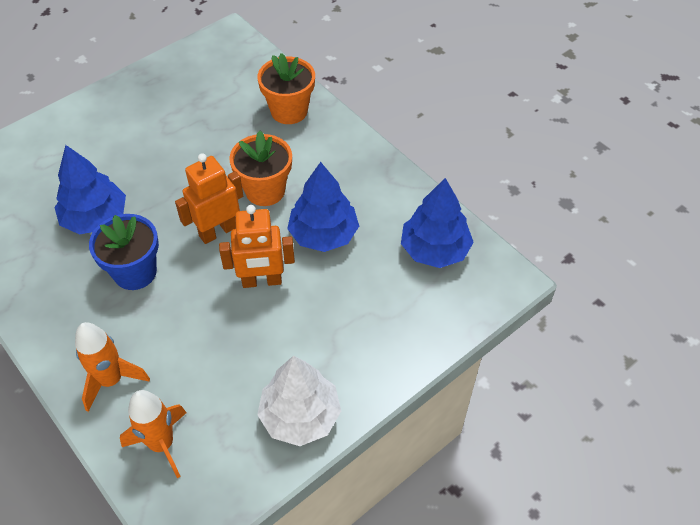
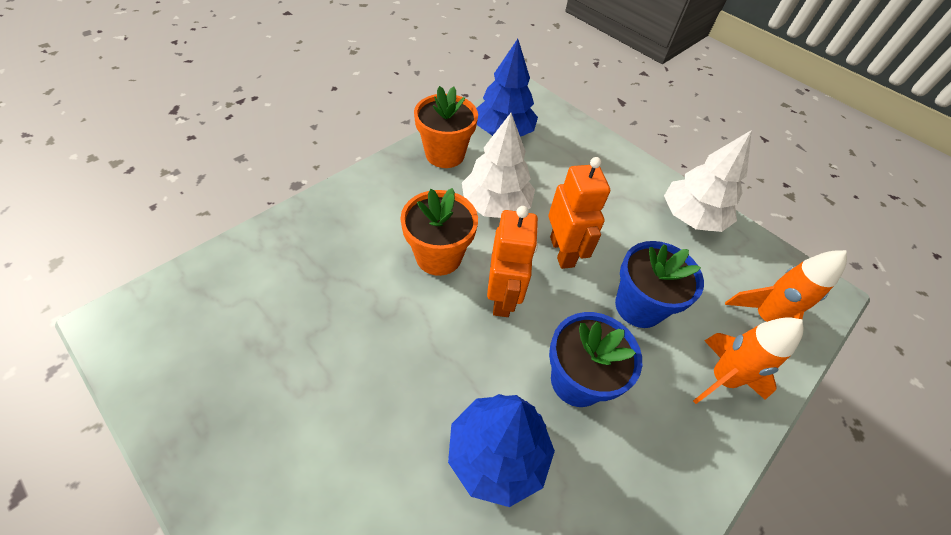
camera: 100 degrees left, 0 degrees up
(193, 332) = (638, 306): none -> blue flower pot
(218, 231) = (503, 297): orange robot -> orange robot turned 135 degrees counterclockwise
(289, 111) = (306, 239): orange flower pot -> orange flower pot (445, 154)
(323, 234) = (496, 205): blue tree -> white tree

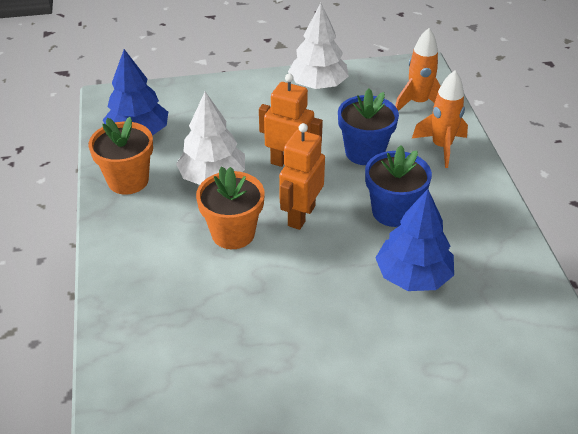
camera: 50 degrees left, 10 degrees down
(503, 297) = (301, 215): orange robot -> orange robot turned 105 degrees counterclockwise

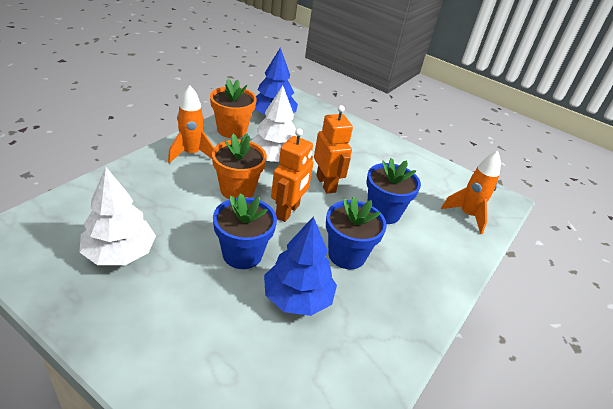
camera: 40 degrees right, 5 degrees down
(301, 215) = (288, 211): orange robot -> orange robot turned 135 degrees clockwise
(318, 85) = (412, 162): white tree -> white tree (120, 253)
(327, 282) = (242, 254): none -> blue flower pot
(441, 147) = (443, 249): orange rocket -> orange rocket (191, 154)

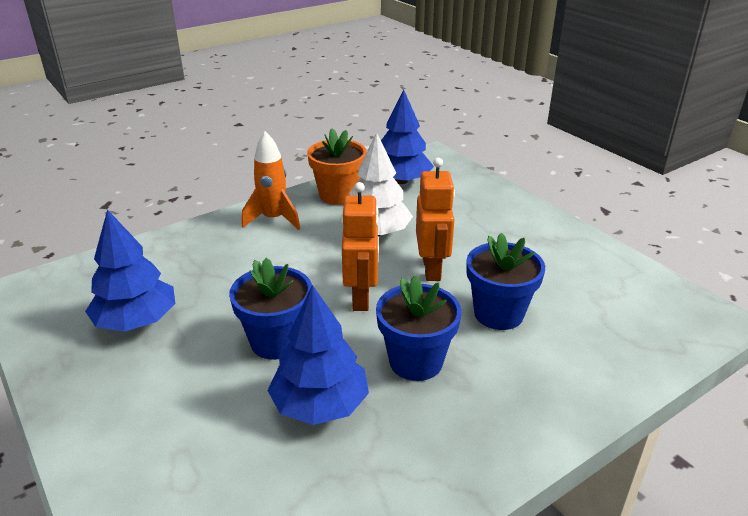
camera: 25 degrees right, 5 degrees down
(120, 253) = (136, 321): white tree -> blue tree
(237, 190) = (309, 265): orange flower pot -> none
(288, 211) = (361, 298): orange robot -> orange robot turned 45 degrees counterclockwise
(467, 215) = (635, 332): orange rocket -> none

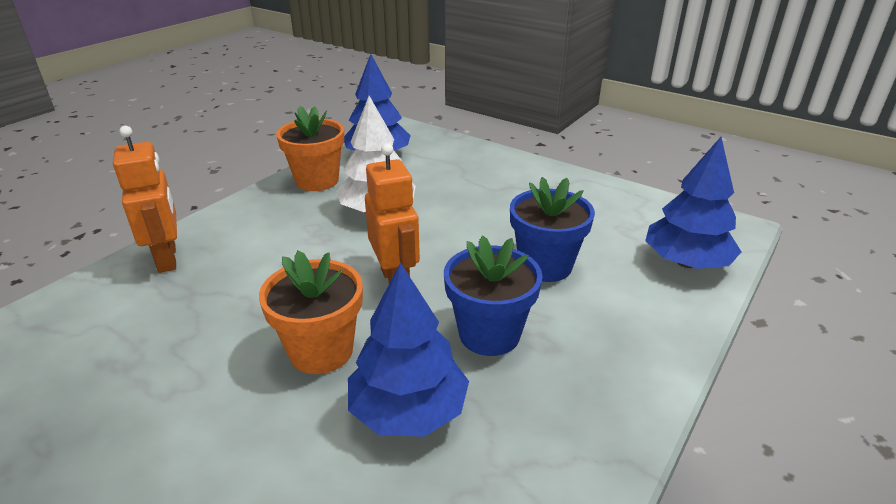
camera: 20 degrees left, 0 degrees up
(136, 321) = (127, 370): blue tree -> blue tree (686, 262)
(273, 219) = (255, 218): orange rocket -> none
(276, 341) = (321, 351): blue flower pot -> orange flower pot
(432, 269) = (455, 236): orange robot -> orange robot (168, 258)

